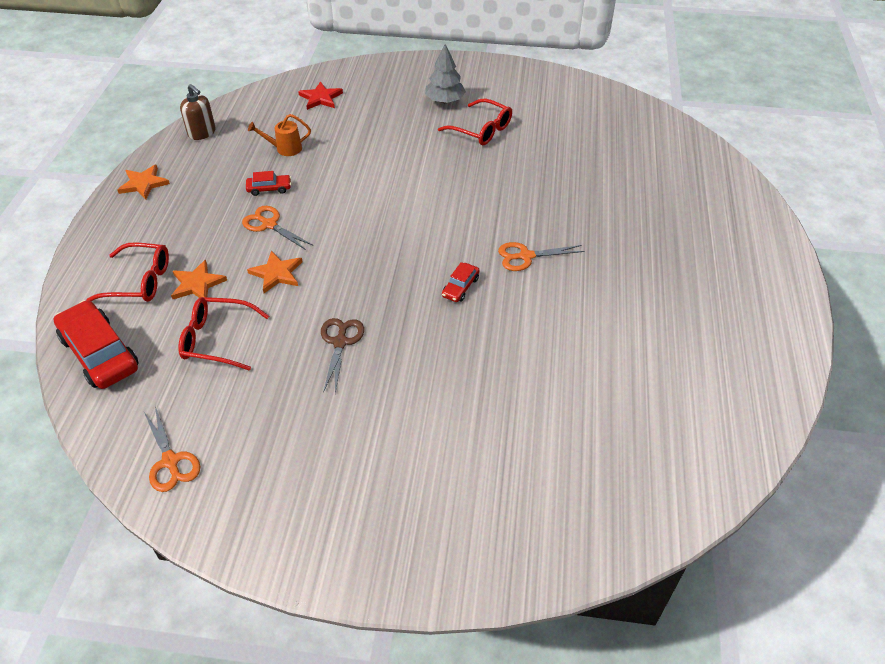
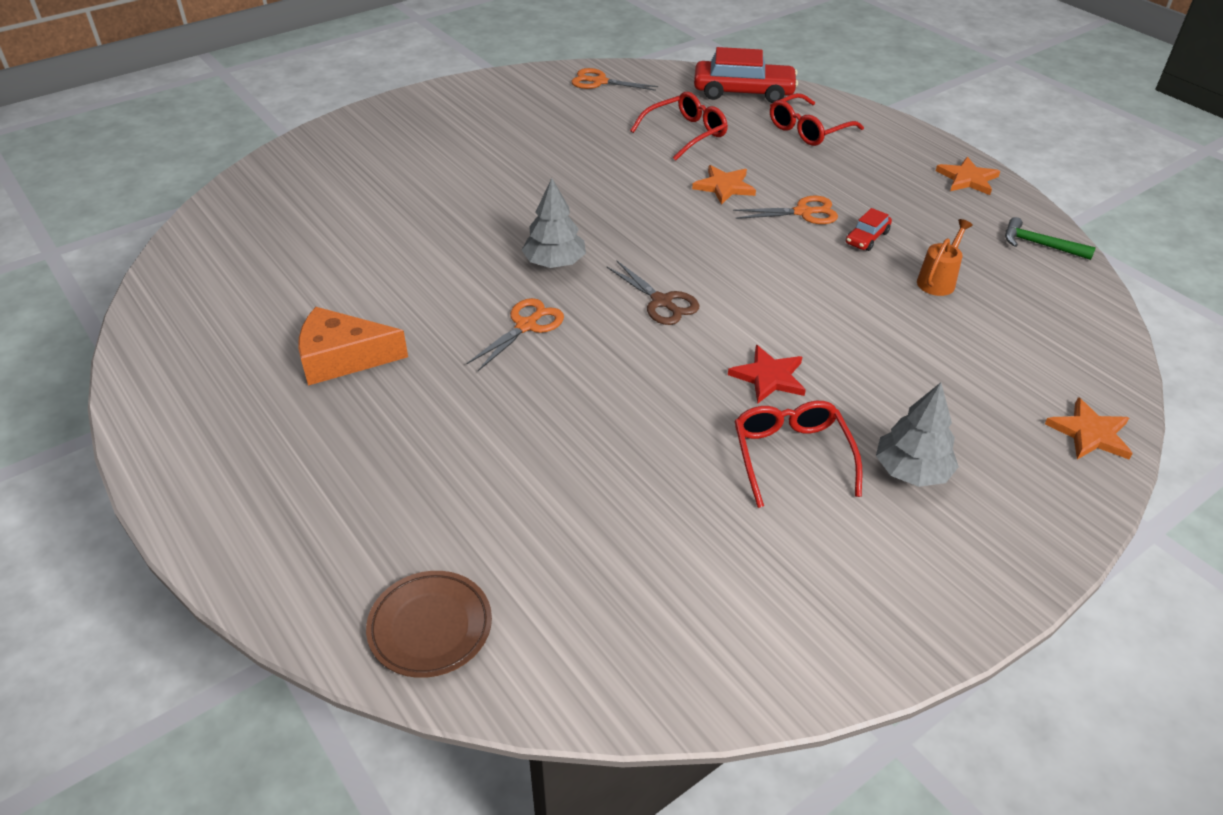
camera: 135 degrees right, 5 degrees down
(197, 284) = (767, 150): orange star -> orange star (1090, 433)
(202, 133) = (1040, 245): brown soap dispenser -> green hammer
(320, 98) = (1041, 363): red star -> red star (769, 377)
(340, 342) = (595, 177): brown scissors -> brown scissors (662, 302)
(460, 287) = (554, 263): red car -> grey tree
(482, 130) = (791, 455): red glasses -> red glasses turned 90 degrees clockwise
(652, 301) = (342, 358): none -> orange cheese
(697, 159) = (430, 627): none -> brown plate

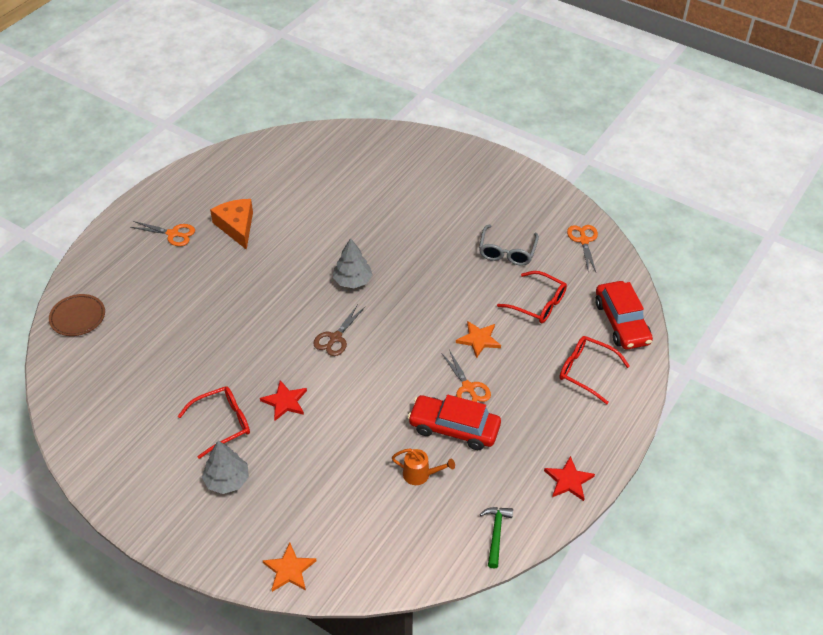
camera: 70 degrees right, 5 degrees up
(526, 326) = (289, 286): orange scissors -> orange scissors (173, 234)
(583, 133) = (507, 252): none -> grey glasses
(867, 238) = (454, 428): red car -> red car, size x2.06
(967, 179) = (568, 480): orange star -> red star

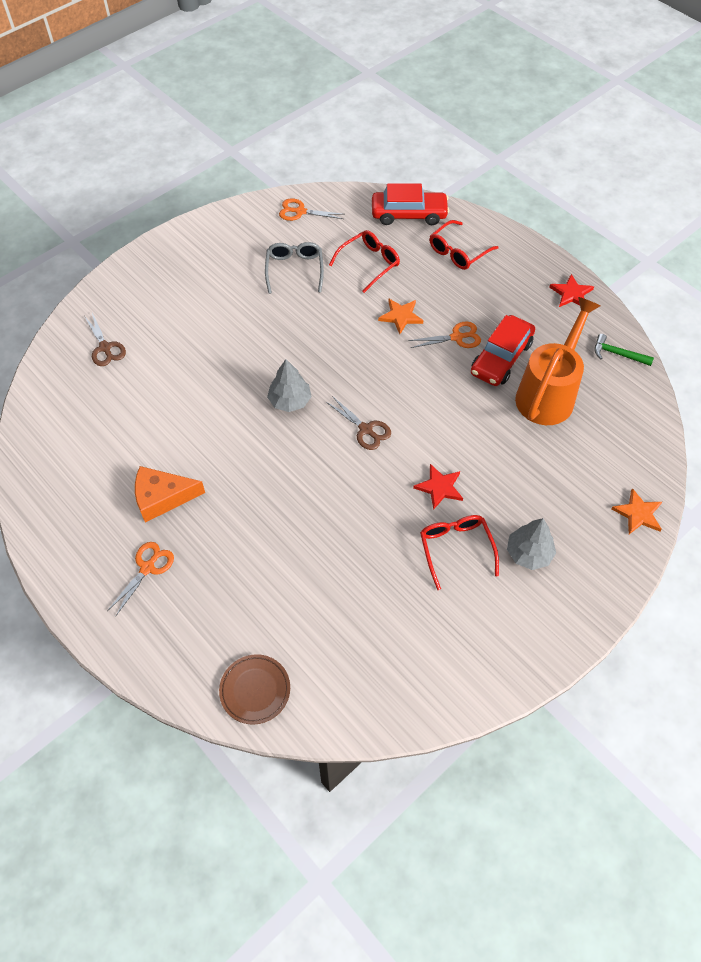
camera: 75 degrees left, 10 degrees up
(373, 158) = (105, 348): none -> brown scissors
(420, 475) = (548, 393): orange watering can -> orange watering can, size x2.31
(507, 252) = (294, 269): grey glasses -> grey glasses turned 120 degrees counterclockwise

